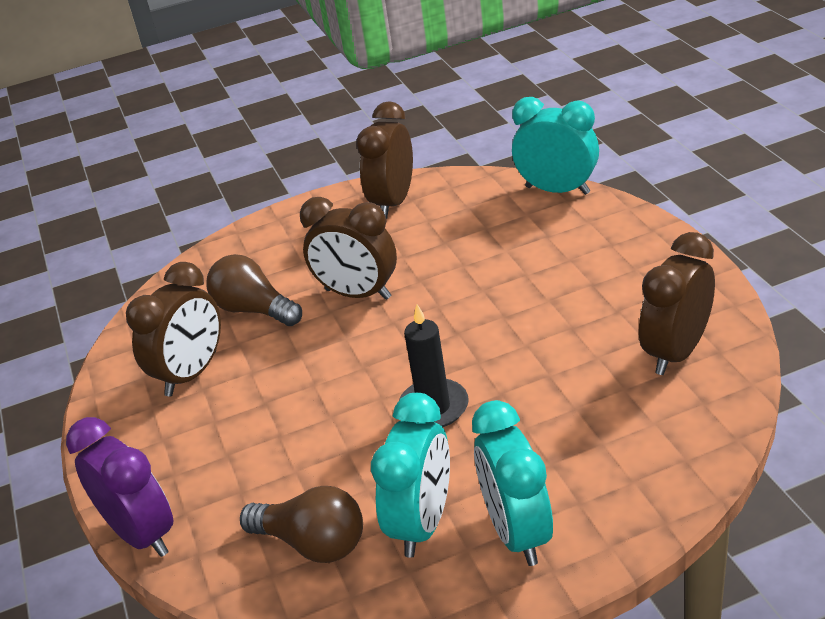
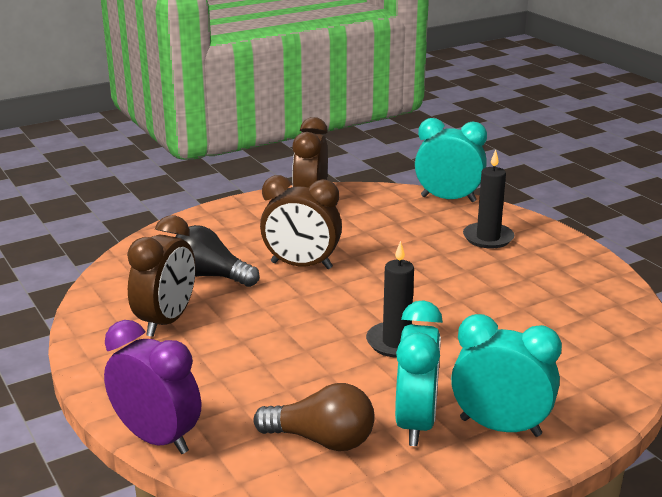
camera: 15 degrees left, 10 degrees down
(254, 310) = (210, 276): brown light bulb -> black light bulb
(517, 532) = (500, 427): turquoise clock -> turquoise clock turned 135 degrees clockwise
(588, 250) = (488, 238): none -> black candle
(676, 352) = (585, 305): brown clock -> none

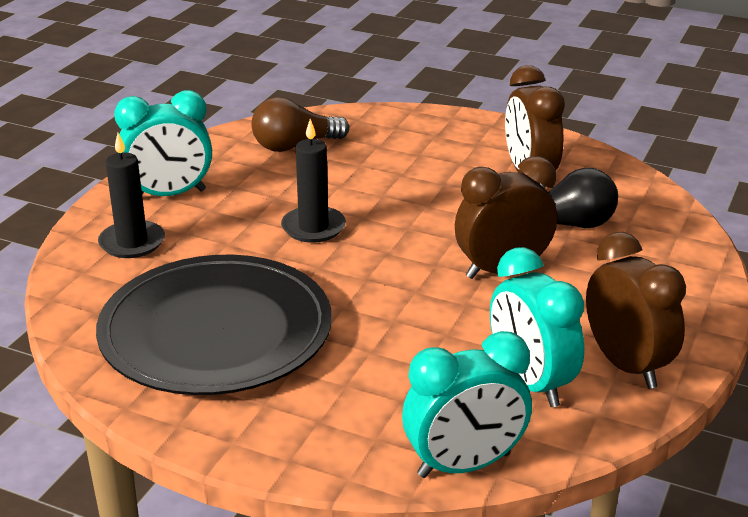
camera: 145 degrees right, 5 degrees up
(157, 438) = (404, 112): purple clock -> none
(415, 423) = (237, 176): turquoise clock -> turquoise clock (530, 383)
(488, 238) = (337, 402): black candle -> black candle (132, 242)
(535, 295) = (216, 331): none -> black plate

